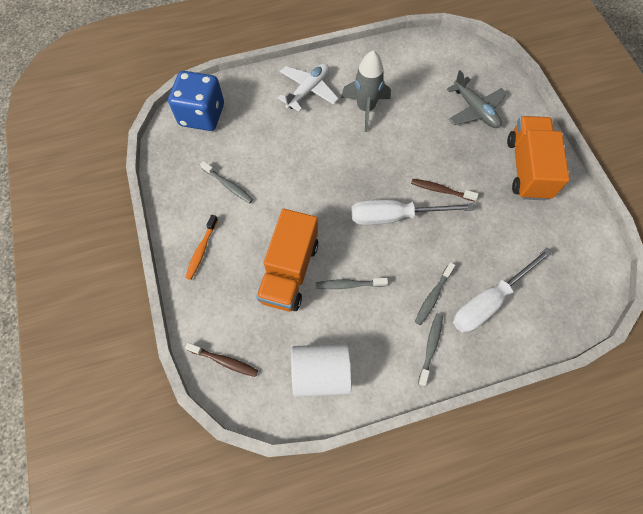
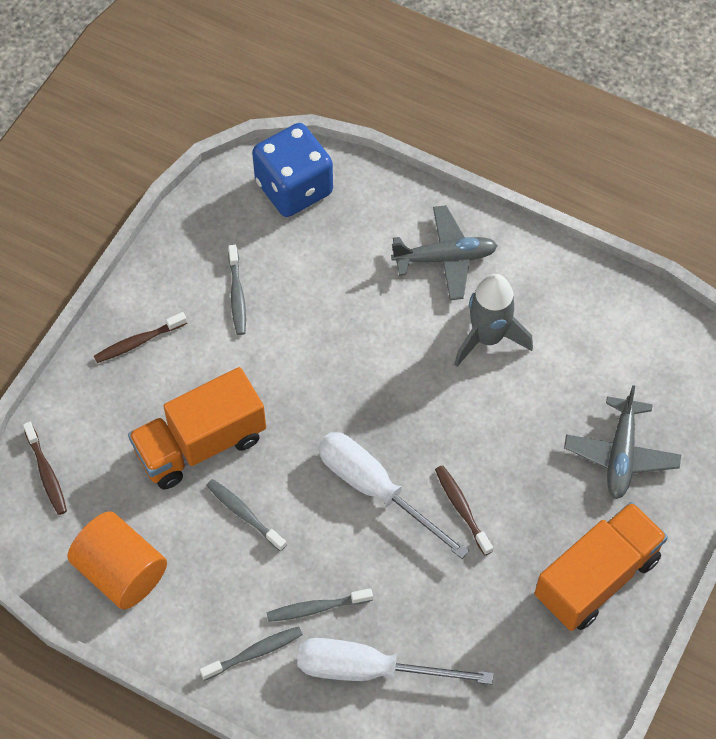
camera: 45 degrees right, 5 degrees down
(201, 250) = (138, 342): orange toothbrush -> brown toothbrush
(308, 90) = (445, 258): white plane -> grey plane
(320, 373) = (121, 571): white cylinder -> orange cylinder

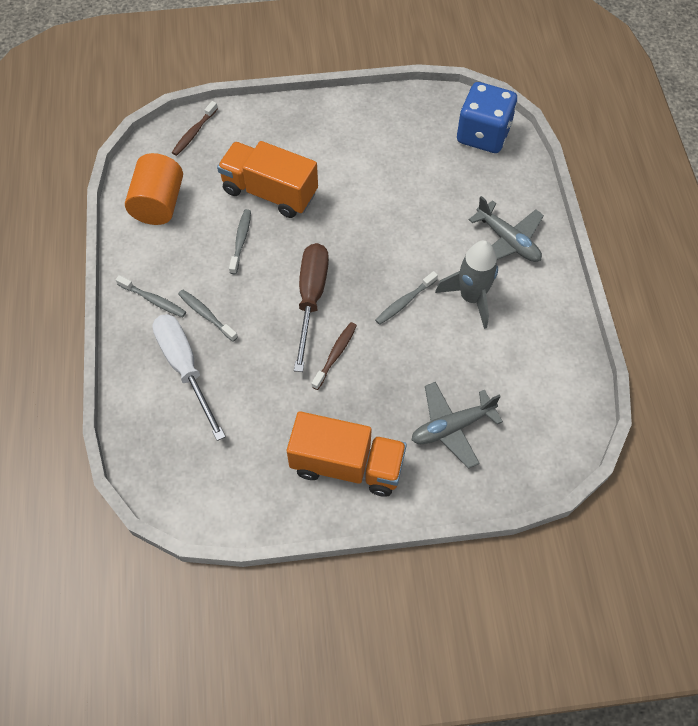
camera: 55 degrees right, 0 degrees up
(138, 342) = (311, 123): brown toothbrush -> none
(237, 295) = (383, 151): grey toothbrush -> grey toothbrush (404, 302)
(375, 489) = (311, 298): white screwdriver -> brown screwdriver

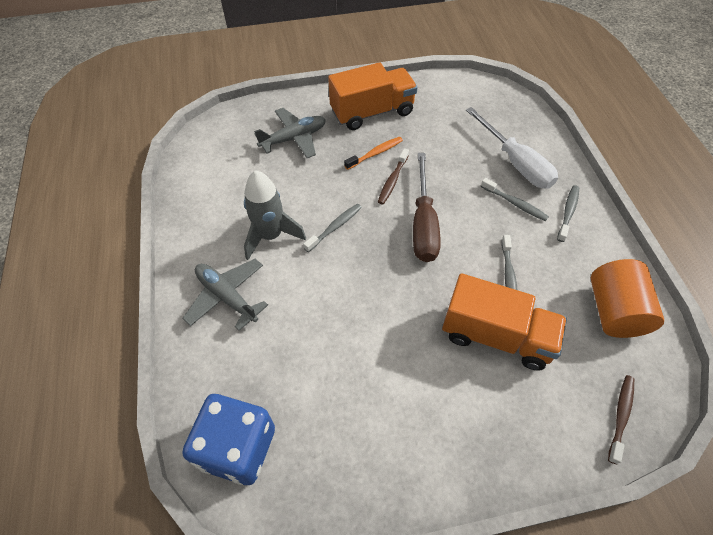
camera: 175 degrees right, 5 degrees down
(154, 300) = (568, 212): grey toothbrush -> grey toothbrush turned 90 degrees clockwise
(347, 465) = (372, 112): orange truck -> orange truck turned 150 degrees clockwise
(350, 395) = (375, 153): none -> orange toothbrush

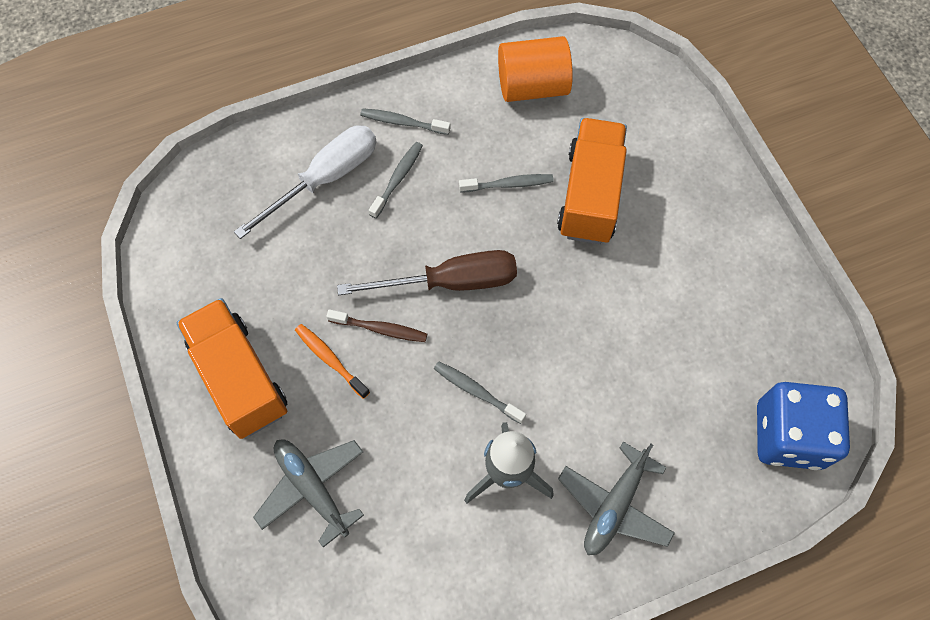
camera: 100 degrees left, 10 degrees up
(620, 416) = (647, 89): brown toothbrush -> none

